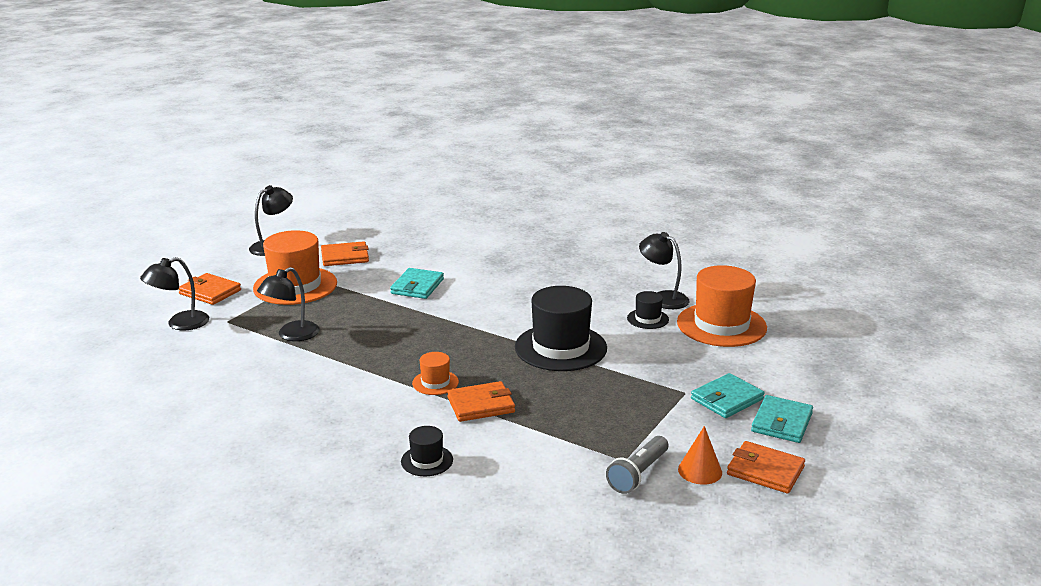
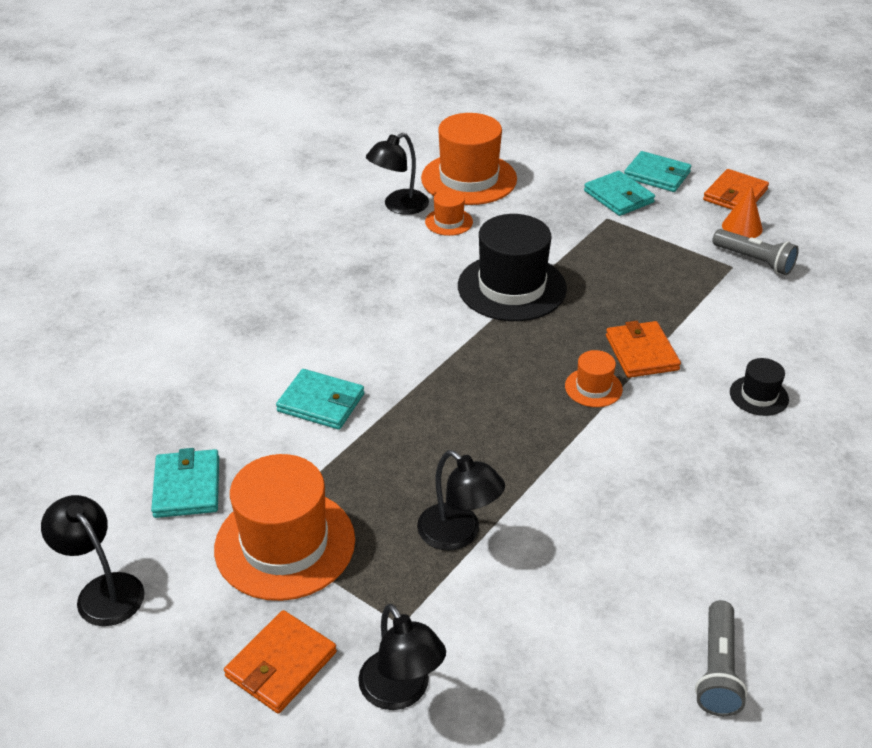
camera: 85 degrees left, 15 degrees up
(155, 423) = (717, 670): none -> grey flashlight
(345, 257) = (187, 487): orange wallet -> turquoise wallet
(648, 319) = (449, 222): black hat -> orange hat

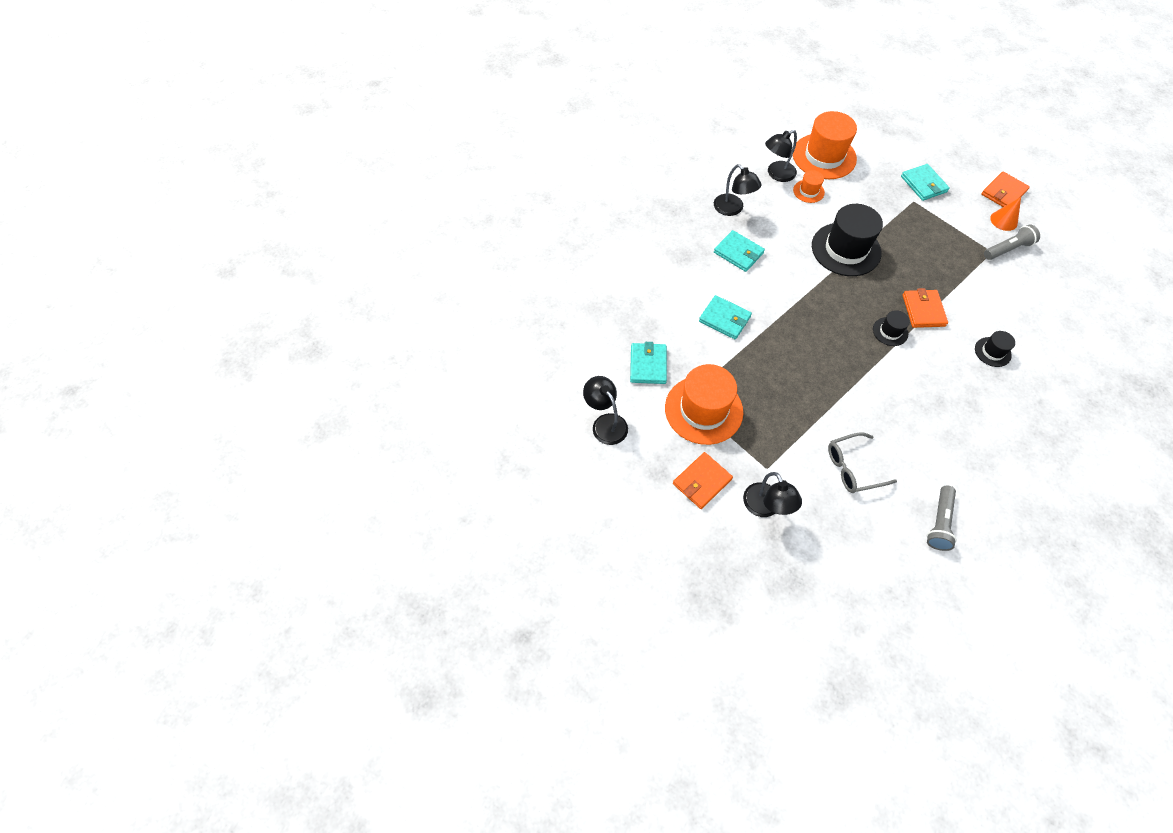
camera: 10 degrees right, 20 degrees up
(458, 534) = (801, 419): black lamp -> black lamp (732, 209)
(555, 600) = (853, 467): none -> grey glasses
(593, 387) = (890, 331): orange hat -> black hat
(657, 175) = (952, 169): turquoise wallet -> turquoise wallet (738, 253)
(754, 261) = (1007, 249): grey flashlight -> grey flashlight turned 75 degrees counterclockwise

